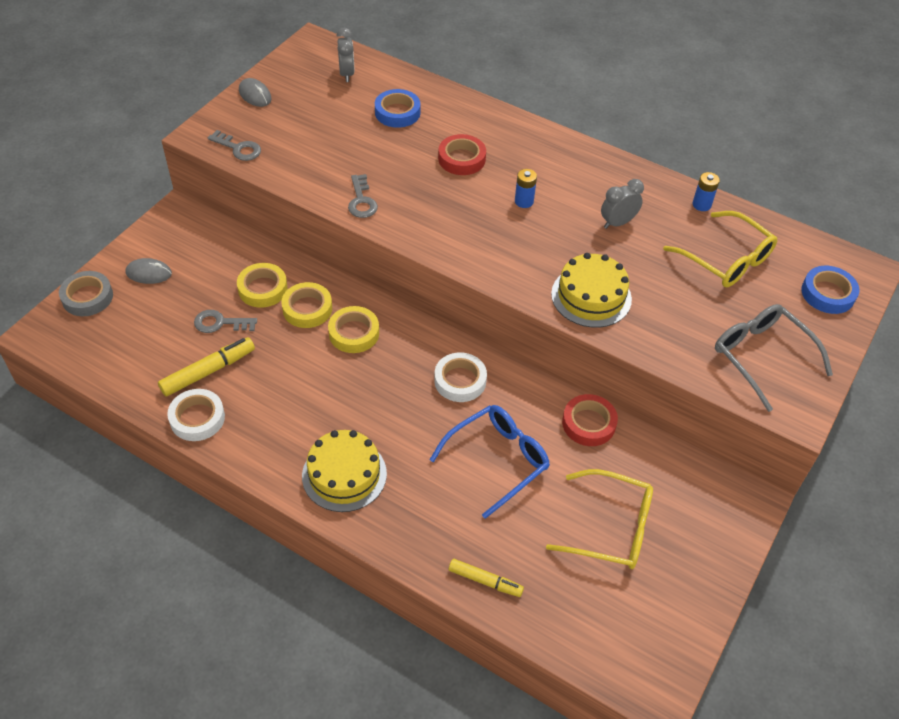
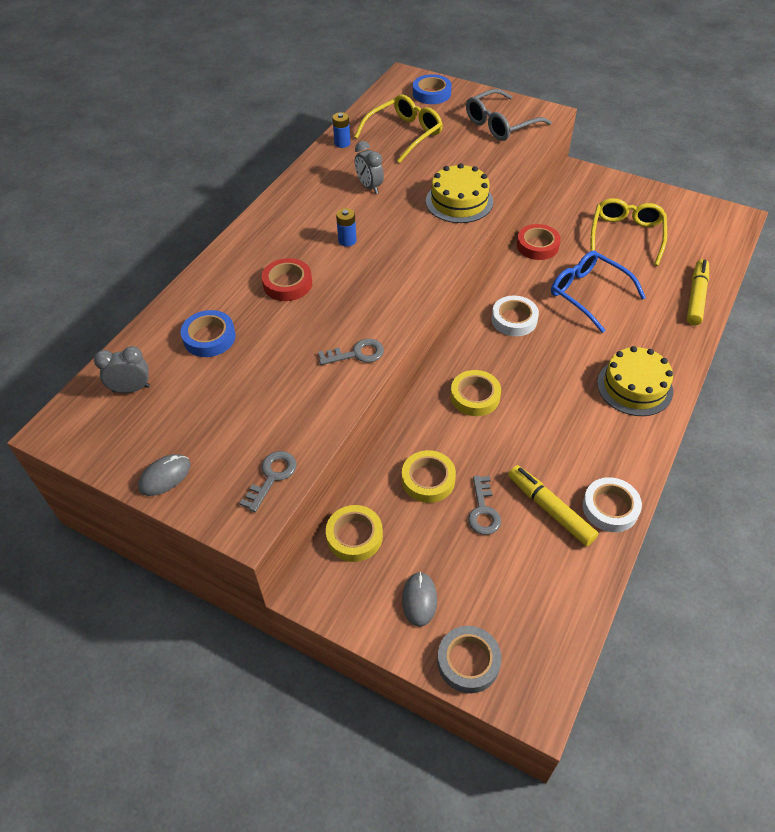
camera: 90 degrees left, 0 degrees up
(307, 309) = (450, 437): yellow tape -> yellow tape (354, 536)
(485, 581) = (696, 297): yellow marker -> yellow marker, size x1.50

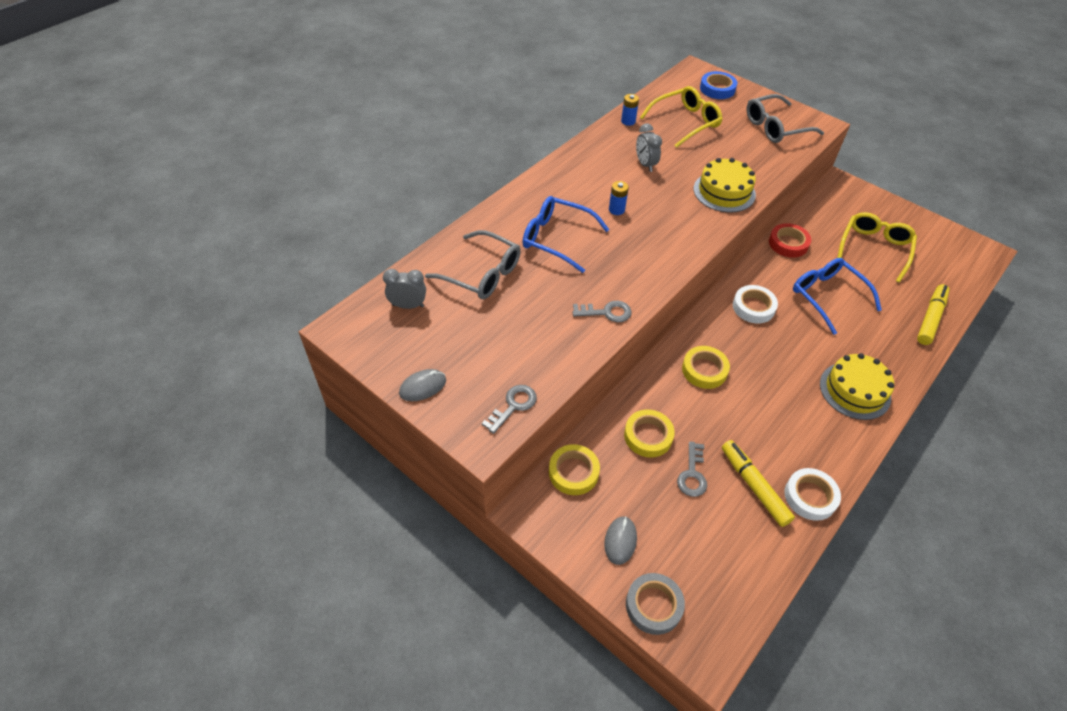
camera: 10 degrees right, 0 degrees up
(209, 337) = (481, 274): blue tape -> grey glasses
(287, 284) = (557, 239): red tape -> blue glasses

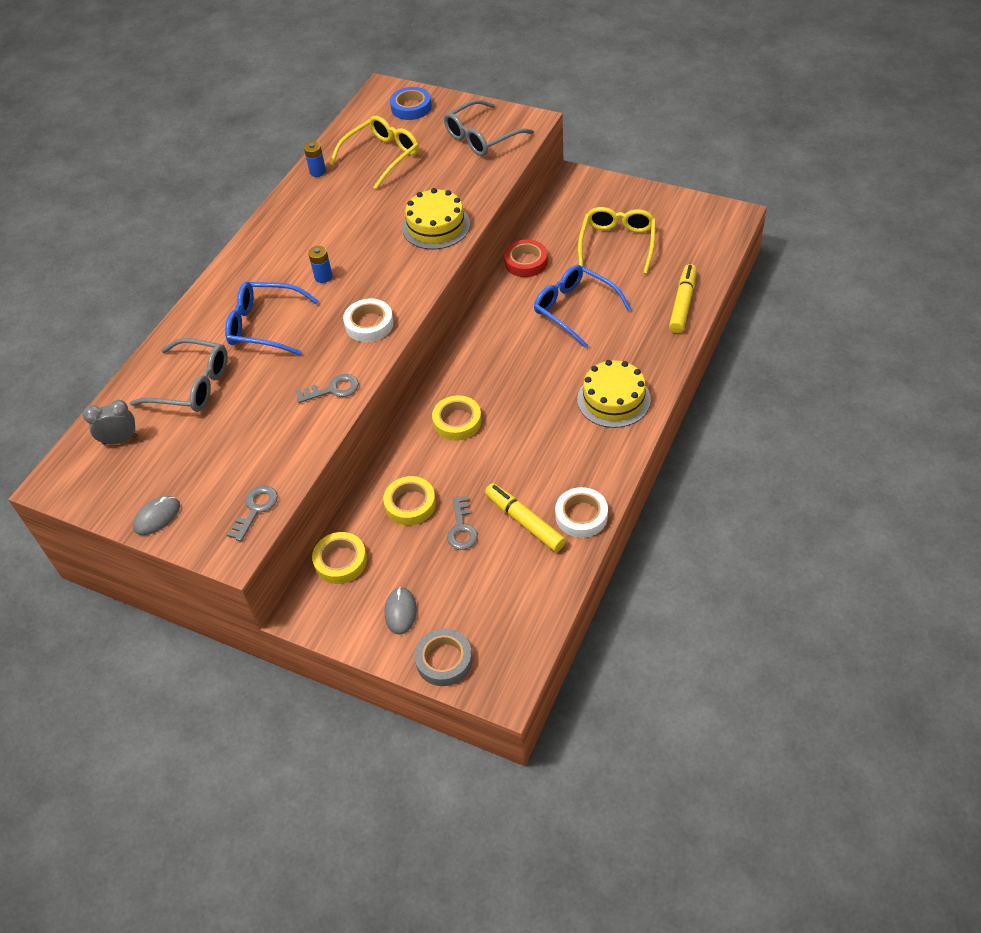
camera: 10 degrees left, 0 degrees up
(645, 164) = (345, 217): grey clock -> none
(753, 307) = (498, 341): white tape -> white tape (369, 324)

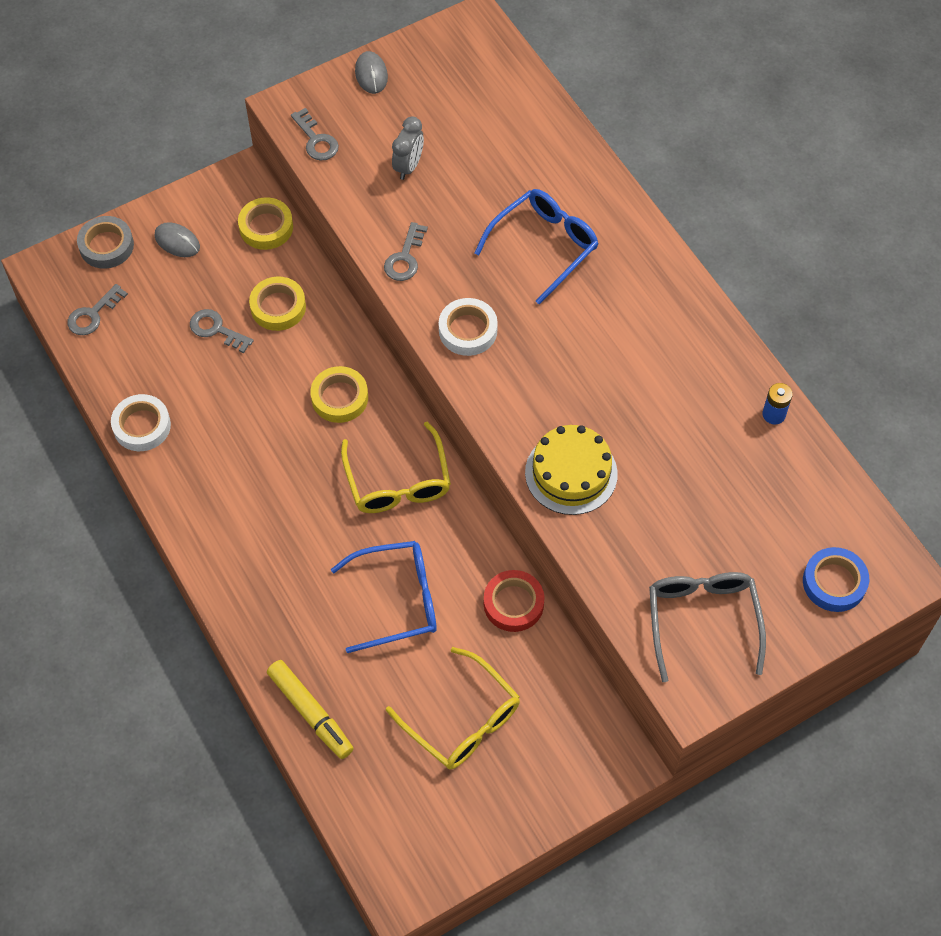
camera: 120 degrees right, 10 degrees up
(120, 440) = (486, 82): grey clock -> grey clock (408, 166)
(191, 385) = (511, 157): grey glasses -> none
(323, 277) = (576, 328): blue battery -> none
(381, 157) = (750, 492): yellow glasses -> yellow glasses (398, 481)
(516, 619) = (93, 314): none -> grey key
(525, 522) = (177, 379): yellow marker -> none
(613, 399) = (244, 547): yellow cake -> none

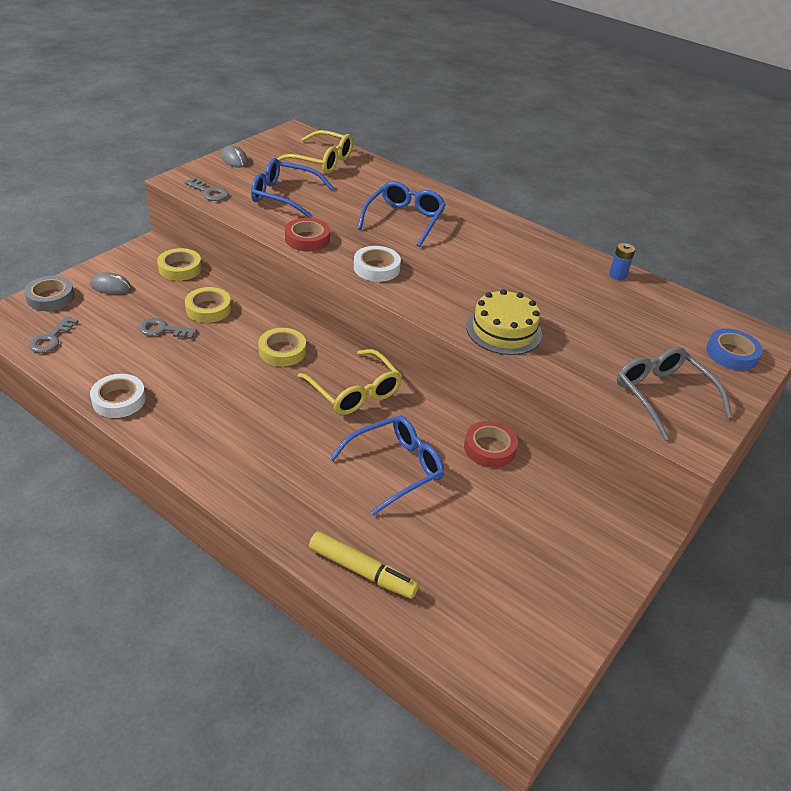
camera: 25 degrees left, 20 degrees down
(405, 258) = (307, 239): grey key -> red tape
(408, 166) = (284, 196): grey clock -> blue glasses
(462, 719) = (497, 539): yellow glasses -> yellow glasses (321, 161)

